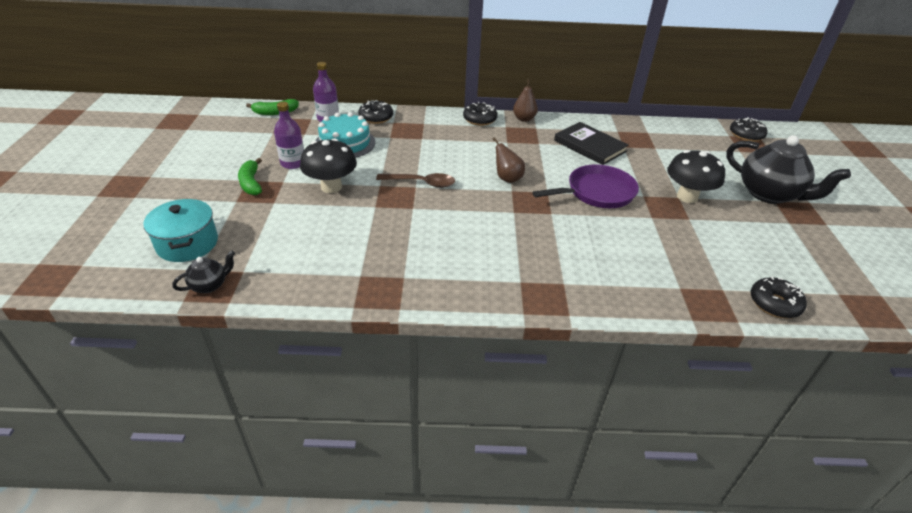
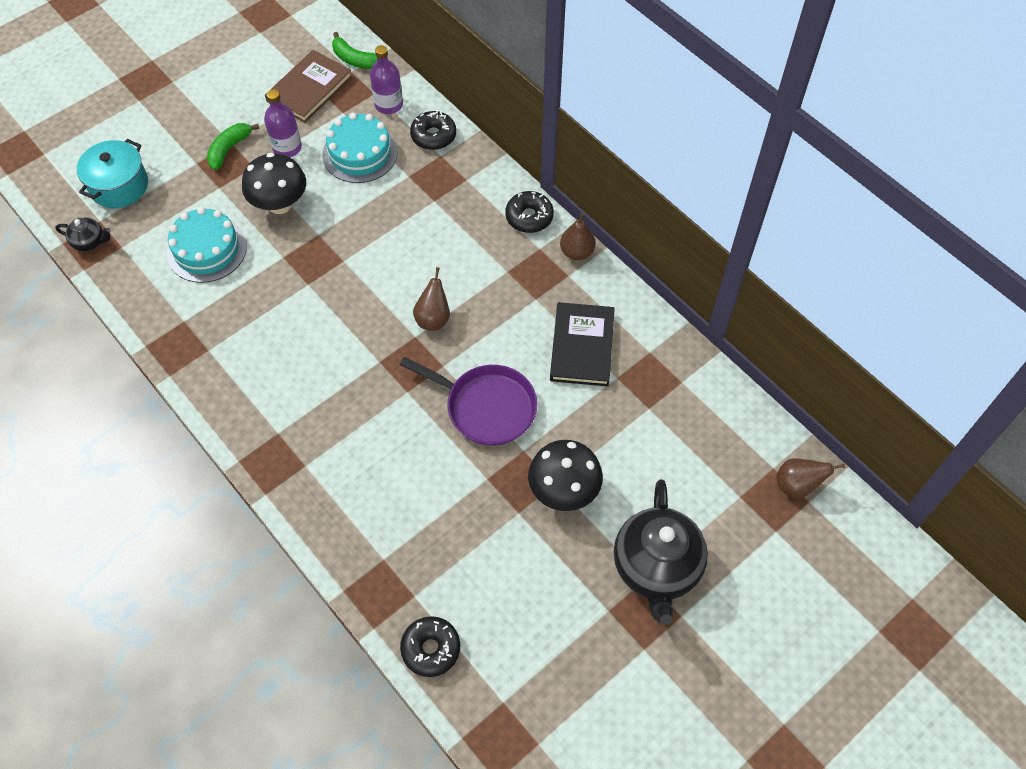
camera: 50 degrees right, 20 degrees up
(265, 135) = (309, 89): none -> brown book
(316, 233) = (207, 249): none -> turquoise cake
(421, 183) = (353, 260): brown spoon -> none
(746, 135) = (796, 485): black donut -> brown pear

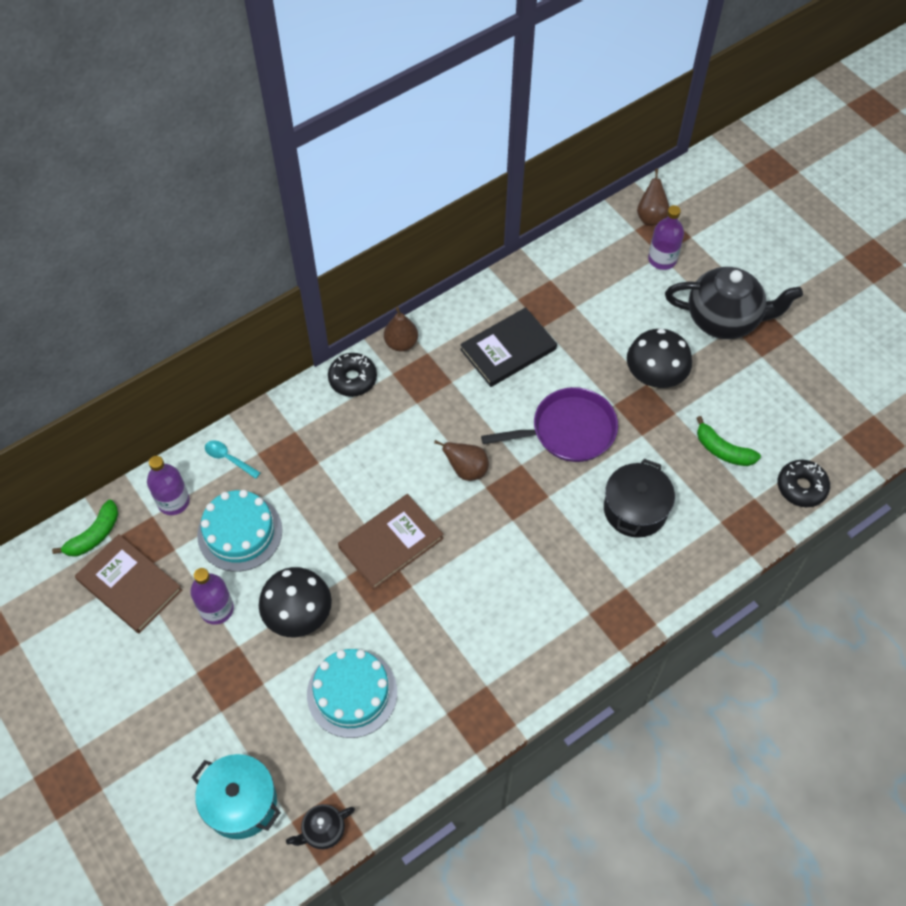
camera: 85 degrees left, 0 degrees up
(90, 242) = (323, 830): black teapot -> black teapot turned 135 degrees counterclockwise
(229, 149) = (206, 674): green banana -> green banana (723, 450)
(352, 264) = (391, 543): none -> brown book
(395, 473) = (635, 509): none -> black pot
(433, 136) = (229, 459): black donut -> turquoise spoon
(486, 407) = (568, 430): purple pan -> purple pan turned 45 degrees clockwise
(582, 346) = (508, 349): black book -> black book turned 45 degrees counterclockwise
(734, 498) = (662, 259): none -> purple bottle

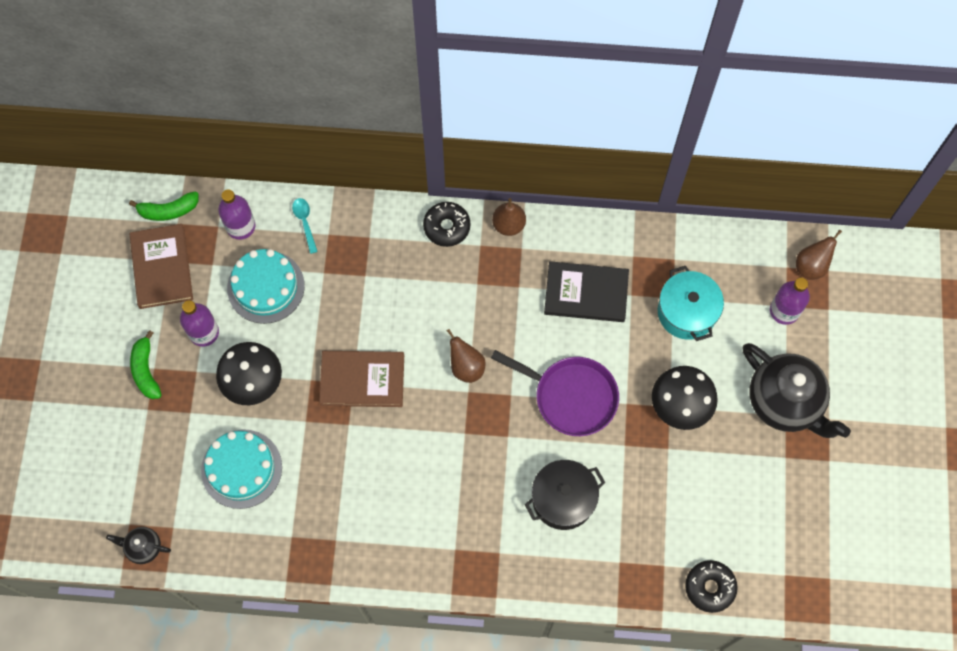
camera: 40 degrees right, 10 degrees up
(241, 802) = (109, 483): turquoise pot -> turquoise pot (687, 312)
(723, 450) = (676, 508): green banana -> green banana (146, 370)

